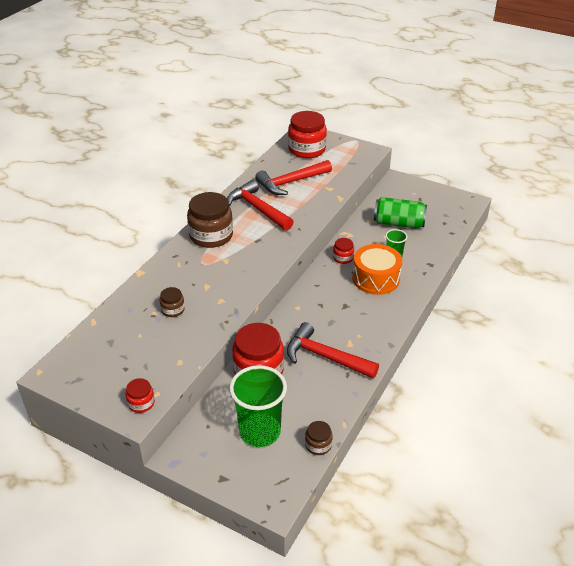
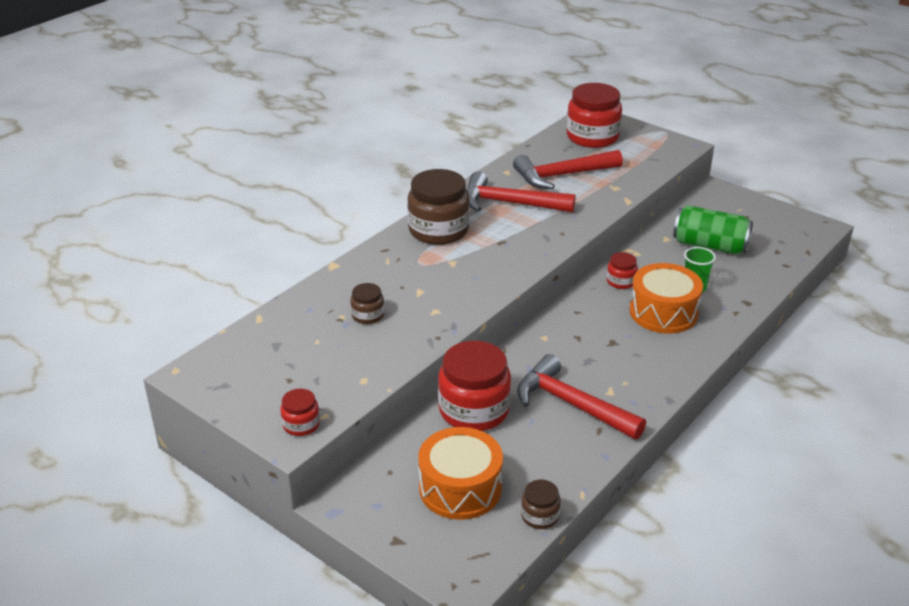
camera: 10 degrees right, 5 degrees down
(257, 208) = (509, 203): red hammer -> red hammer turned 45 degrees counterclockwise
(259, 432) = (460, 488): green cup -> orange drum

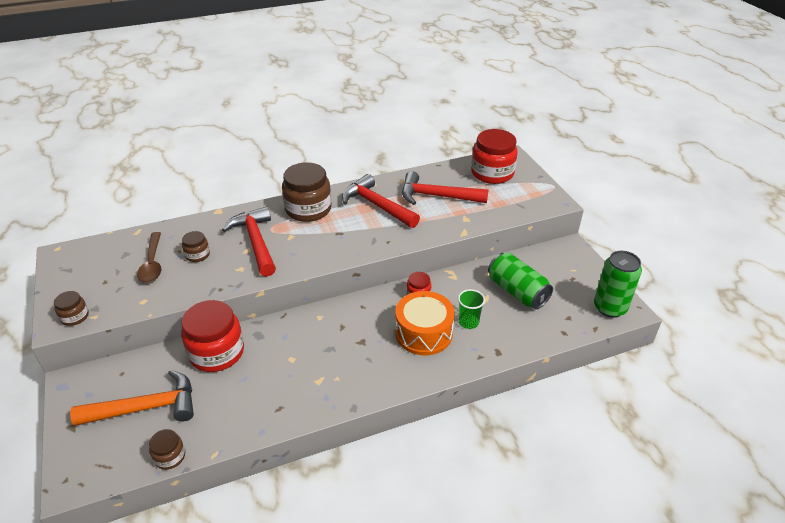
camera: 30 degrees right, 5 degrees up
(301, 424) = (75, 317): red jar -> brown jar
(324, 342) = (152, 263): none -> brown spoon
(460, 488) = (147, 407): orange drum -> orange hammer
(571, 404) = (282, 378): red hammer -> red hammer (256, 241)
(803, 230) = (609, 307): none -> green can

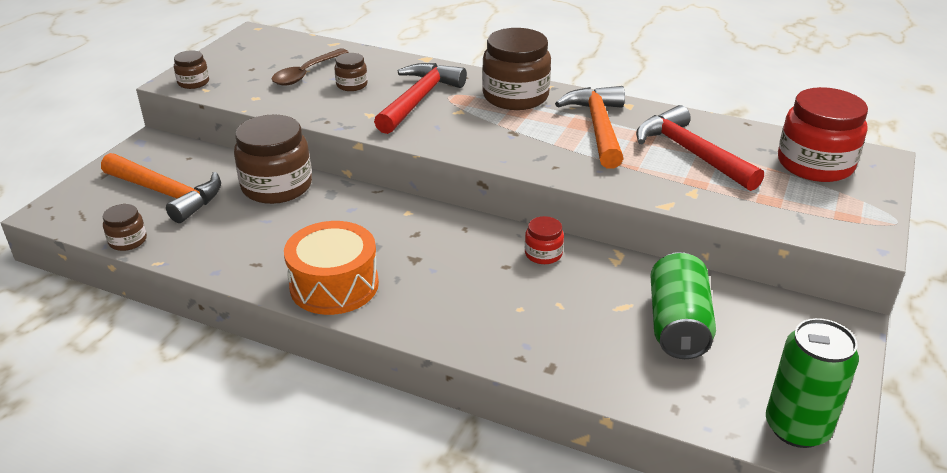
camera: 45 degrees right, 5 degrees down
(217, 352) = (277, 186): red jar -> brown jar
(376, 205) = (598, 127): red hammer -> orange hammer
(424, 333) = (491, 293): orange drum -> orange drum (334, 285)
(468, 322) = (561, 316): green cup -> none

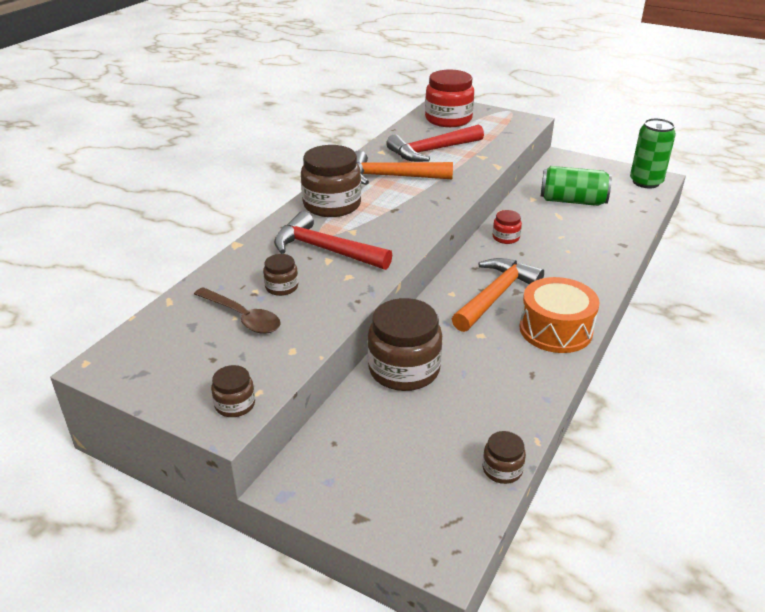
camera: 85 degrees left, 0 degrees up
(167, 194) = (412, 451): orange hammer -> orange hammer (496, 295)

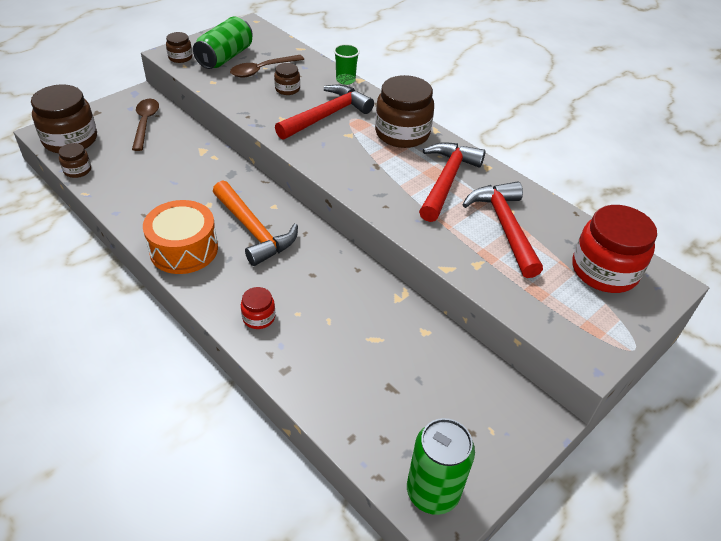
camera: 105 degrees right, 10 degrees up
(241, 252) = (345, 80): none -> green cup
(360, 447) = (145, 123): none -> brown spoon
(391, 177) = (447, 180): orange hammer -> red hammer
(404, 369) = (199, 156): brown jar -> brown jar (70, 140)
(506, 237) = (347, 273): red jar -> red jar (258, 317)
(572, 201) = (405, 369): green can -> green can (225, 57)

